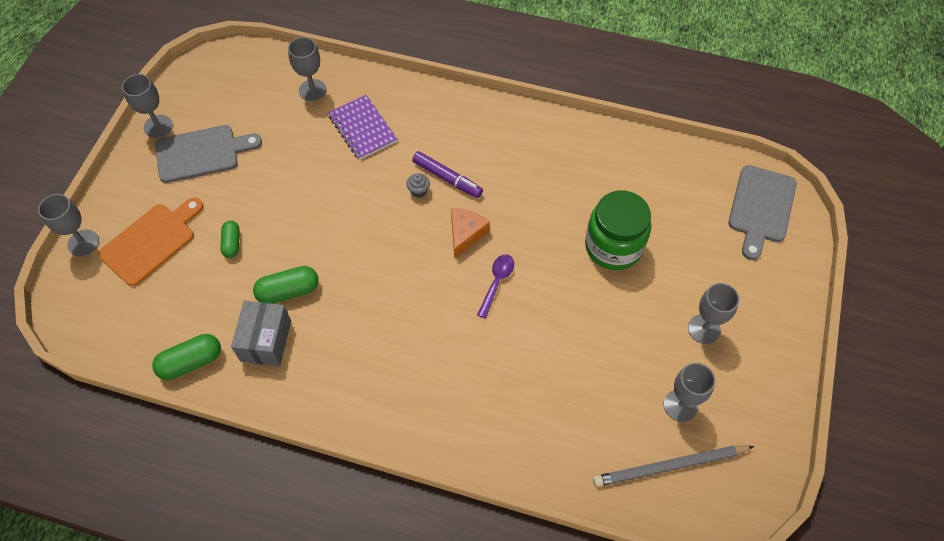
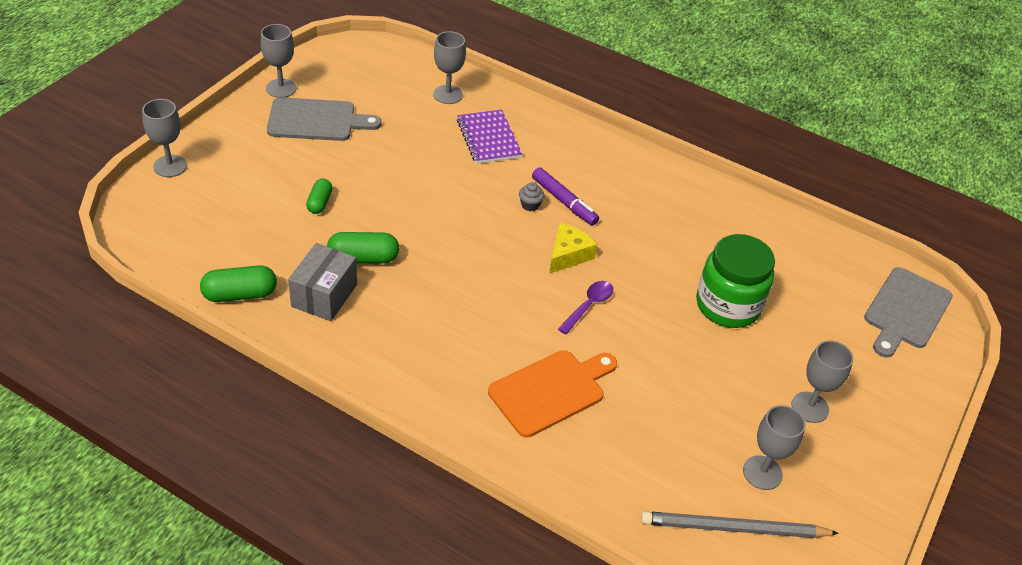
camera: 10 degrees right, 15 degrees down
(151, 241) = (238, 181): orange cutting board -> orange cutting board (550, 391)
(466, 234) = (568, 255): orange cheese -> yellow cheese

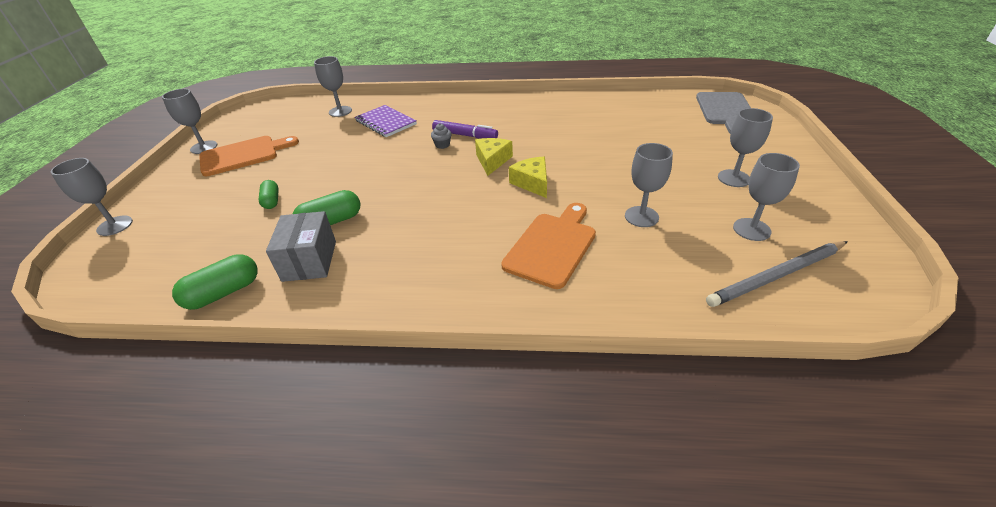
camera: 20 degrees left, 5 degrees down
(316, 120) = (243, 155): grey cutting board -> orange cutting board
(588, 306) = (532, 183): purple spoon -> yellow cheese
(665, 403) = (641, 216): none -> grey goblet
(727, 305) = (623, 147): green jar -> none

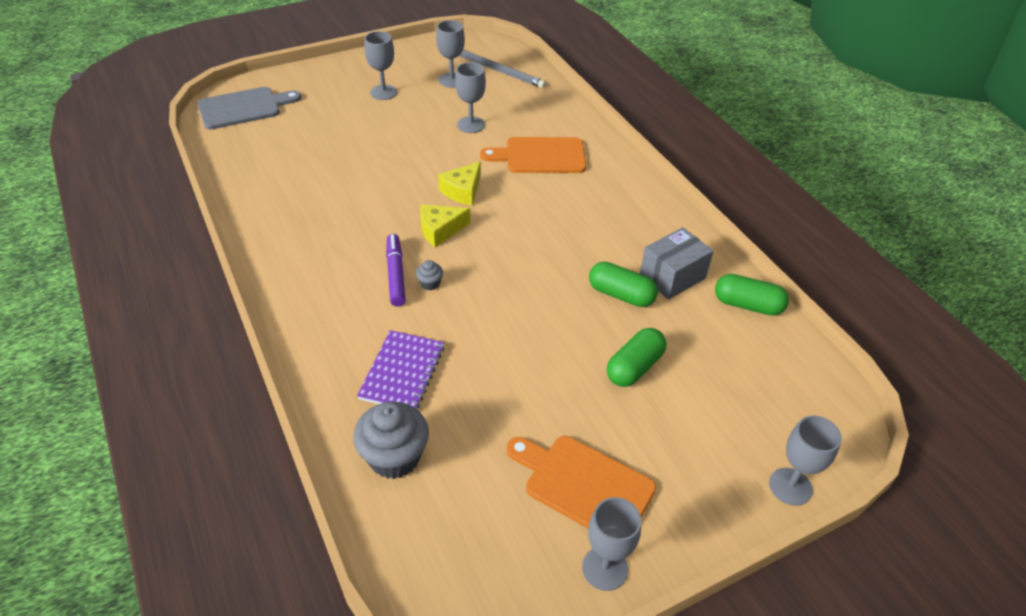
camera: 125 degrees left, 5 degrees up
(271, 201) = (634, 367): green capsule -> green capsule, size x1.57
(340, 111) = (394, 457): grey goblet -> grey cupcake

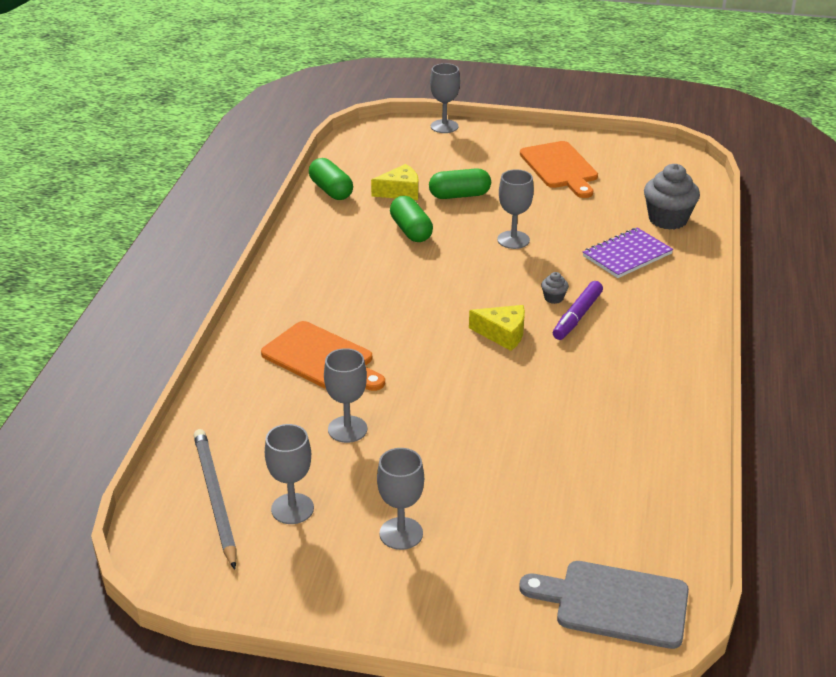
camera: 140 degrees left, 10 degrees down
(462, 191) = (442, 359): yellow cheese -> yellow cheese (400, 191)
(604, 568) = (584, 142): grey goblet -> grey goblet (513, 240)
(672, 276) = (355, 224): grey box -> none

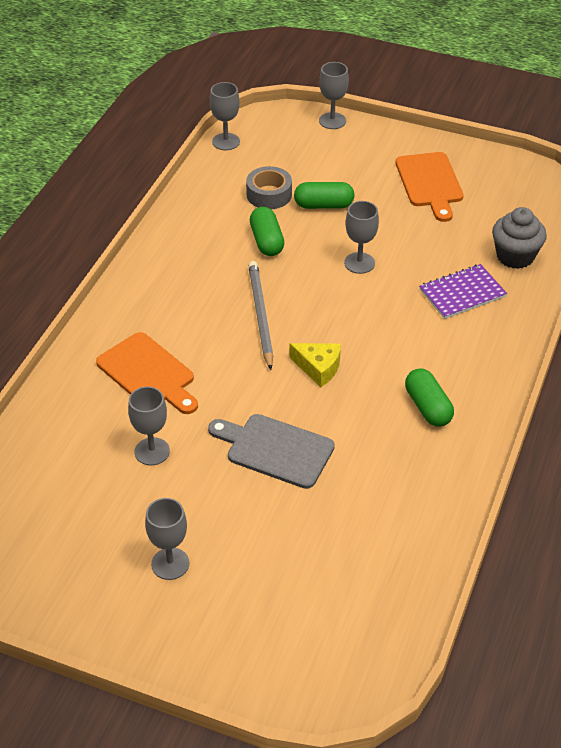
camera: 10 degrees right, 10 degrees up
(215, 498) = (22, 505): grey pencil -> grey pencil (260, 315)
(292, 509) = (84, 525): grey goblet -> grey goblet (226, 142)
(331, 190) = (205, 186): green capsule -> green capsule (428, 407)
(400, 191) = (269, 194): yellow cheese -> grey tape
(553, 298) = (377, 334): grey cupcake -> none
(577, 316) = (393, 357): purple marker -> none
(615, 603) = (333, 660): grey cutting board -> grey cutting board (275, 450)

